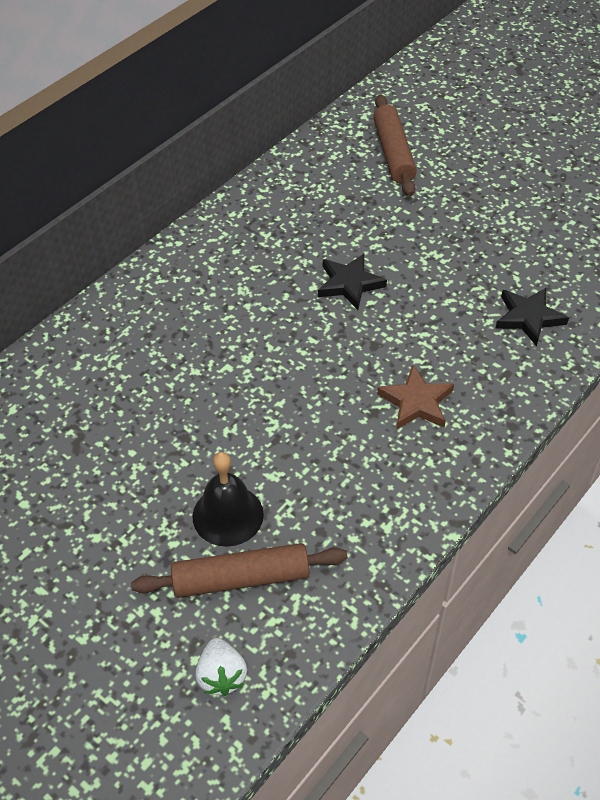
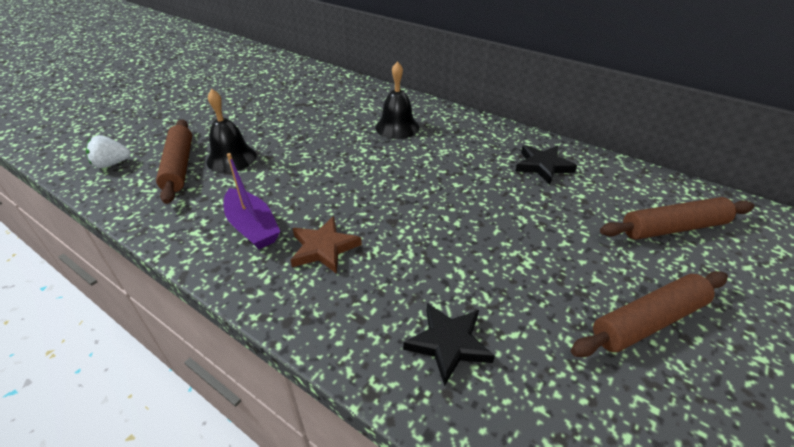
camera: 85 degrees right, 10 degrees down
(176, 330) = (397, 127): none -> black bell
(349, 284) = (465, 204): black star -> black star (543, 166)
(380, 470) = (252, 227): none -> purple boat
(499, 201) = (648, 321): none -> brown rolling pin

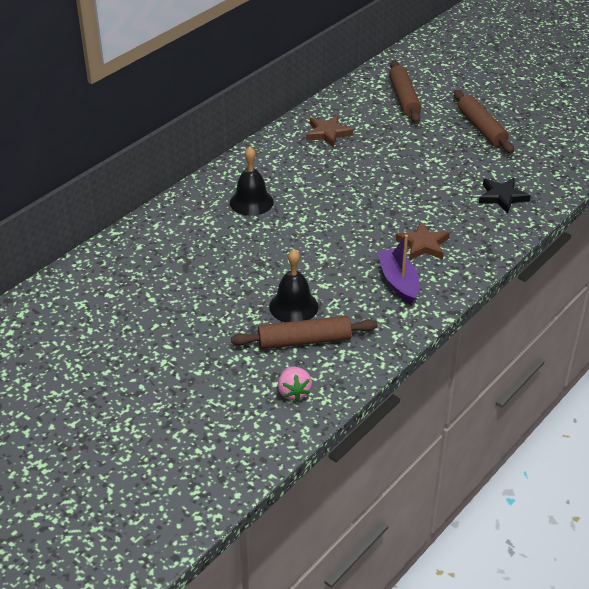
camera: 85 degrees left, 0 degrees up
(112, 164) = (293, 392): white strawberry -> pink strawberry
(252, 227) = (398, 282): purple boat -> purple boat turned 75 degrees counterclockwise
(543, 166) = (328, 133): black star -> brown star

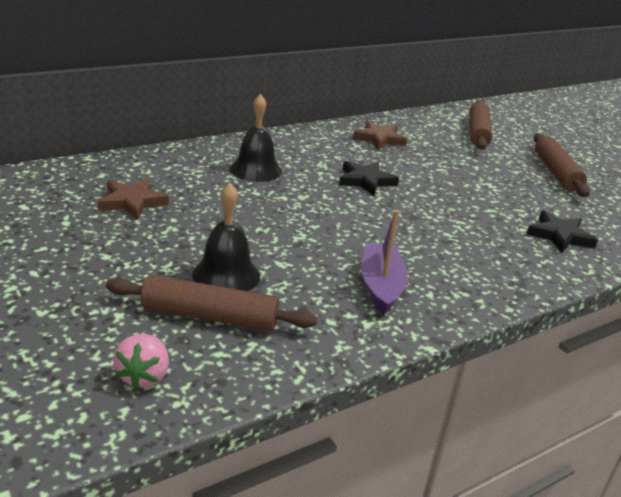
camera: 15 degrees right, 10 degrees down
(341, 186) = (366, 181): none -> black star
(423, 245) = (435, 256): brown star -> brown star (132, 202)

